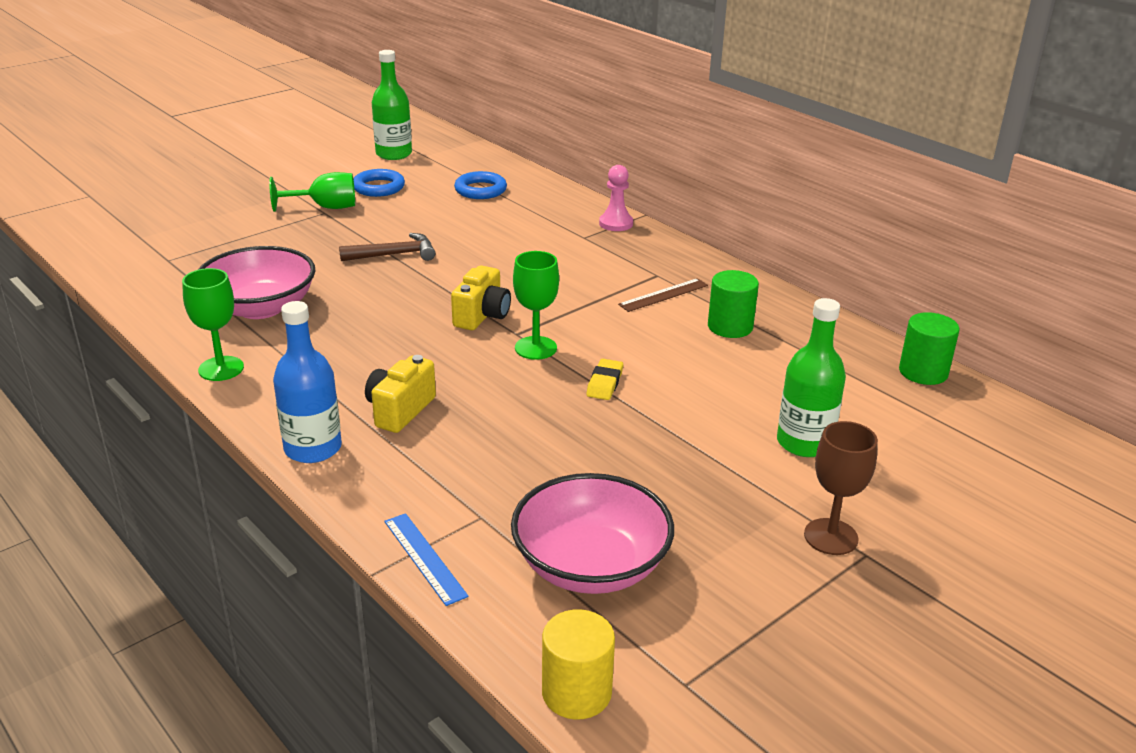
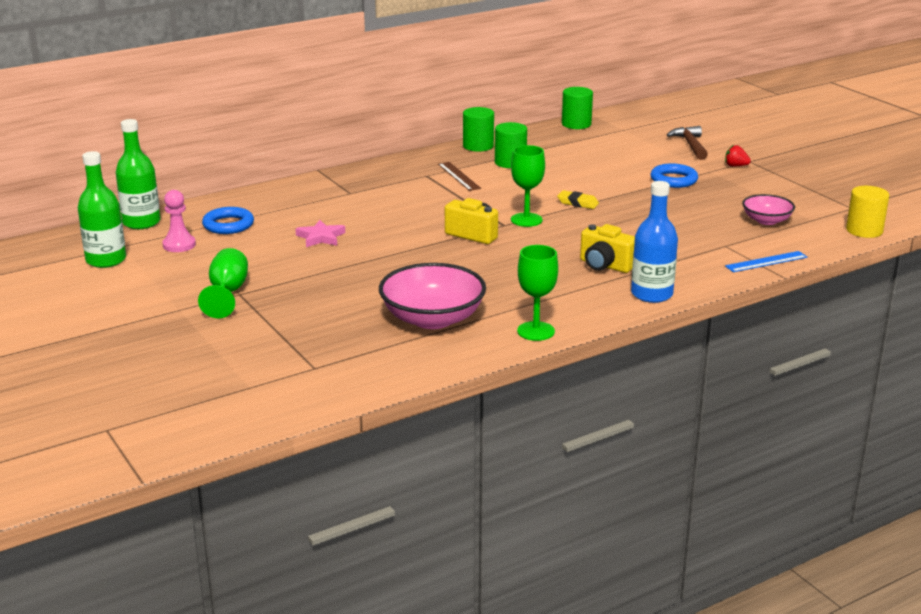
camera: 80 degrees left, 5 degrees down
(378, 187) = (192, 268): blue ring -> blue ring (673, 180)
(394, 255) = (350, 263): brown hammer -> brown hammer (690, 145)
(458, 234) = (321, 237): none -> pink star
(591, 565) = (766, 220): pink bowl -> pink bowl, size x0.56
(616, 223) = (330, 180): pink pawn -> pink pawn (179, 245)
(778, 301) = (478, 146): none -> green cylinder
(804, 443) = (649, 160): green bottle -> green bottle (141, 222)
(831, 537) = (735, 166): brown goblet -> red strawberry

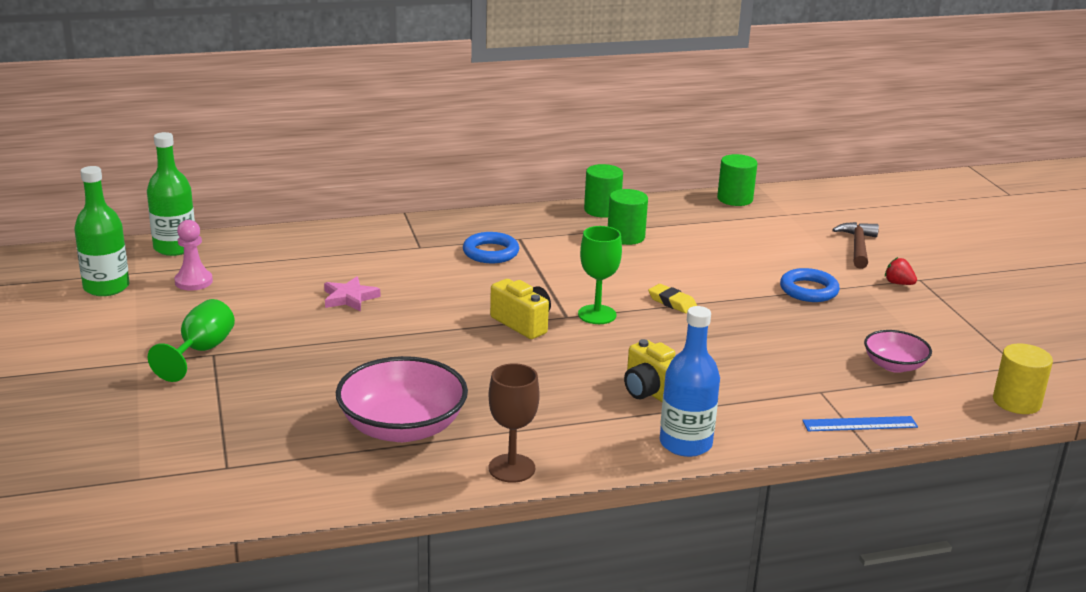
camera: 15 degrees right, 0 degrees up
(228, 225) = (262, 265): blue ring -> blue ring (490, 252)
(459, 176) = (555, 245): brown ruler -> none
(536, 331) = (511, 468): green goblet -> brown goblet

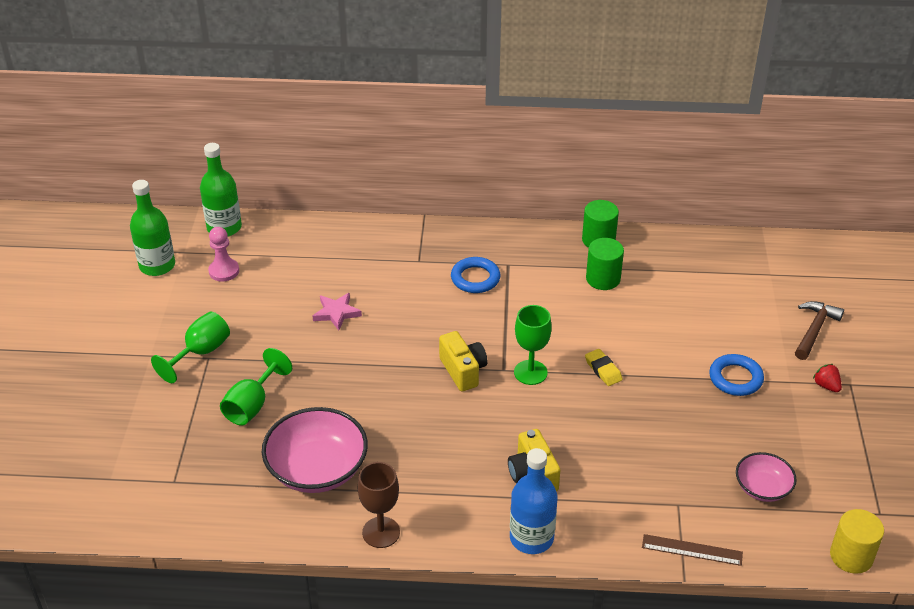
camera: 20 degrees right, 15 degrees up
(290, 386) = (252, 405): none -> green goblet
(735, 199) = (730, 245): green cylinder -> none
(860, 424) = (692, 550): blue ruler -> brown ruler

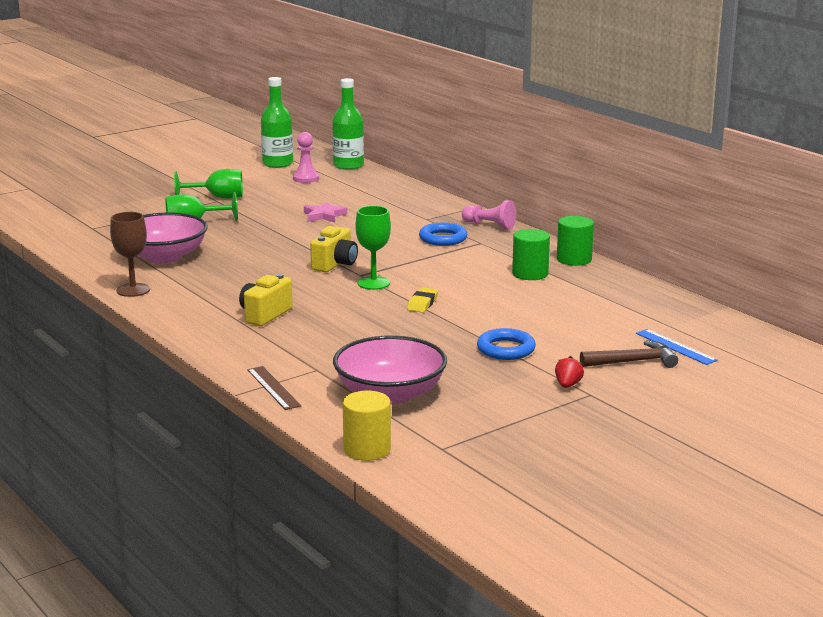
camera: 50 degrees right, 20 degrees down
(476, 237) = (490, 225): none -> pink pawn
(531, 538) = (199, 333): blue bottle -> none
(762, 488) = (390, 394): pink bowl -> pink bowl, size x1.78
(807, 295) = (675, 347): none -> blue ruler

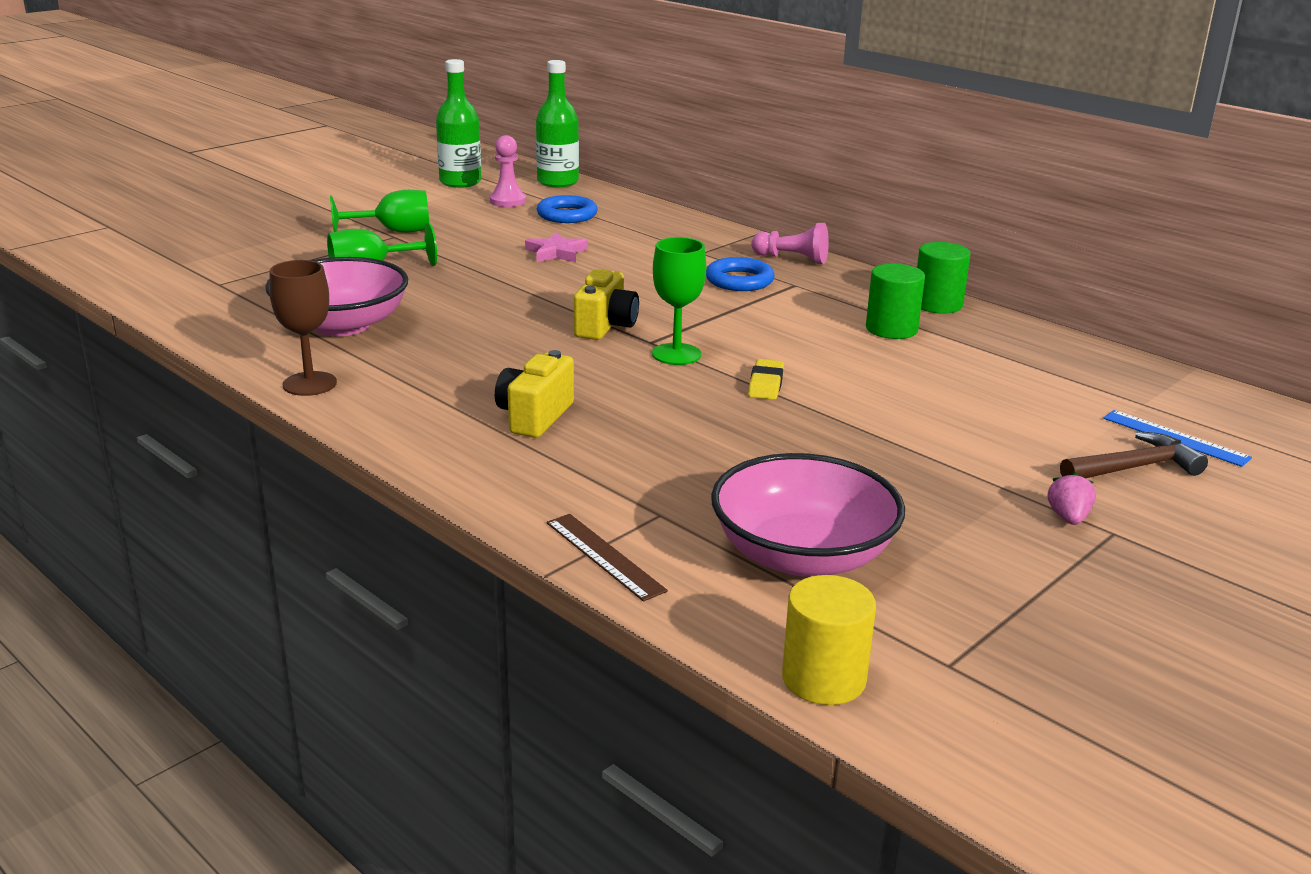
camera: 10 degrees left, 5 degrees up
(506, 349) = (934, 457): blue ring -> blue ring (567, 215)
(568, 385) = (1068, 518): red strawberry -> pink strawberry

